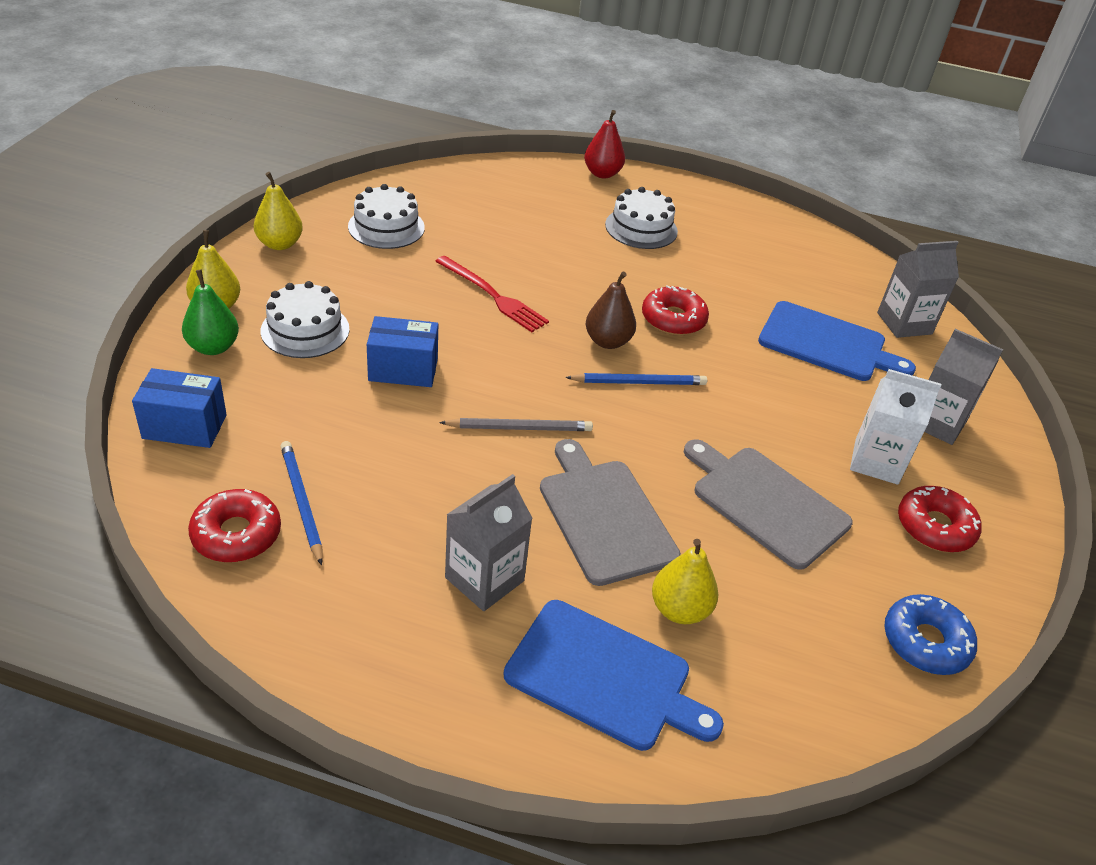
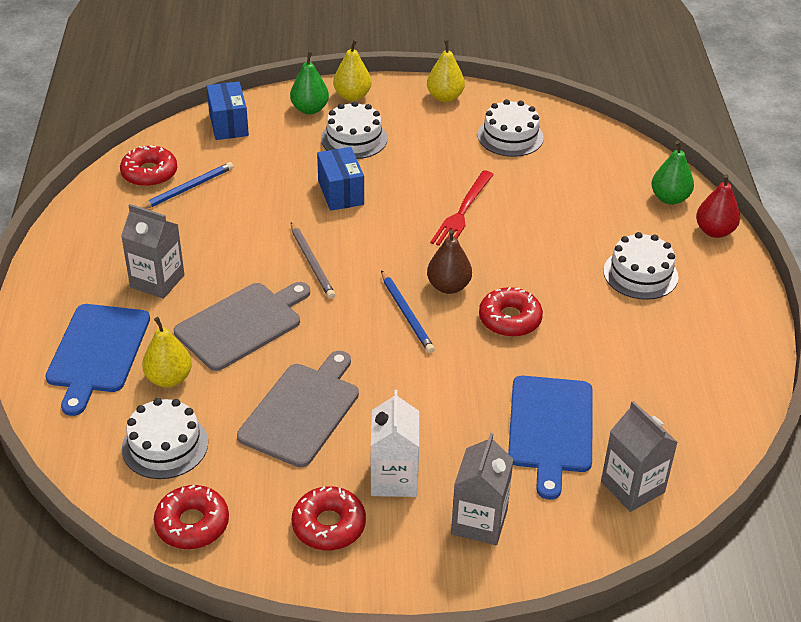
camera: 75 degrees right, 0 degrees up
(544, 178) = (669, 198): none -> green pear
(796, 640) = (165, 445): none -> white cake
(925, 642) = (192, 524): blue donut -> red donut

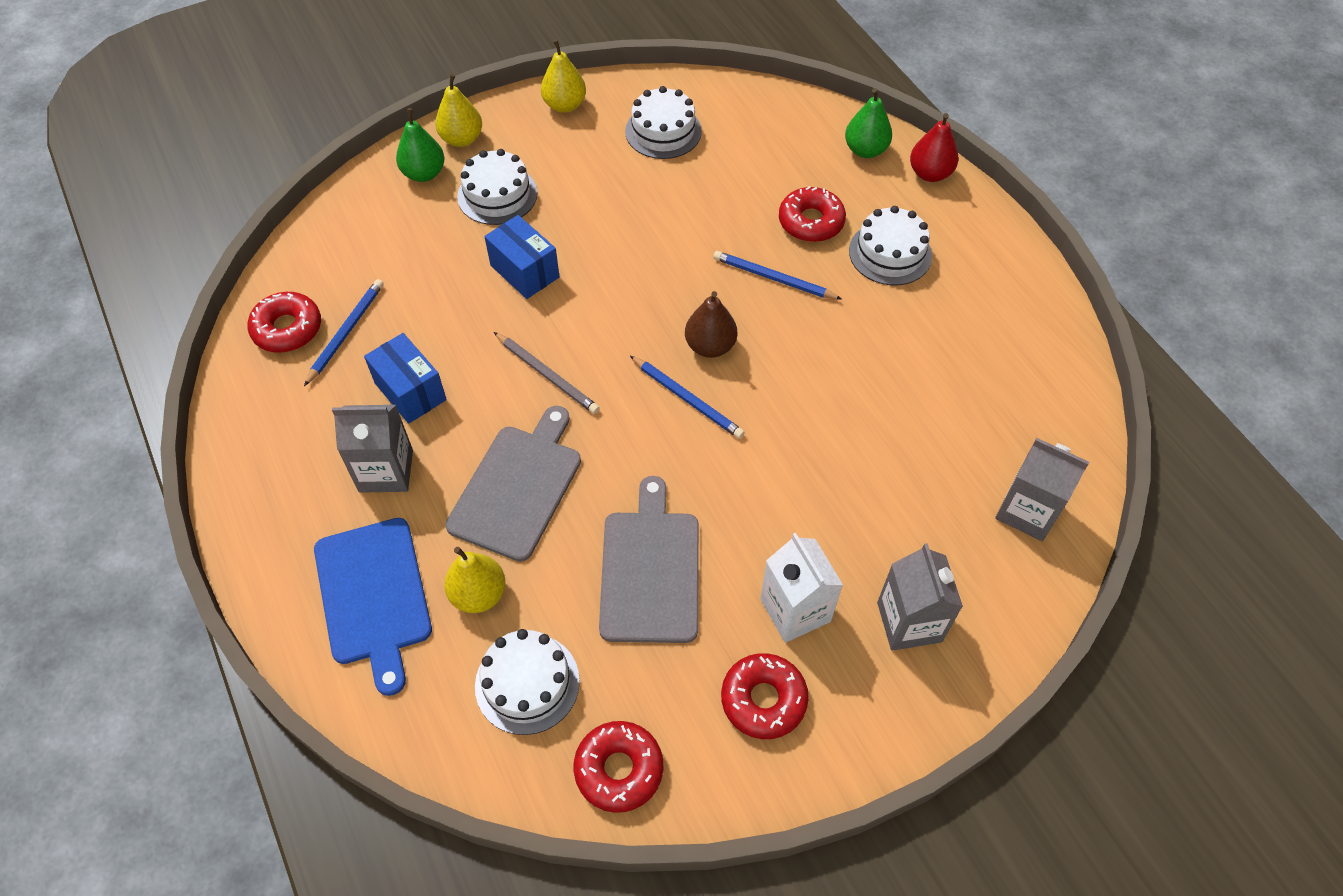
camera: 25 degrees left, 15 degrees up
(228, 124) = (342, 228): blue box -> blue box (410, 391)
(462, 211) = (669, 245): red fork -> none
(510, 319) = (795, 361): red donut -> red donut (811, 222)
(531, 259) = (773, 278): none -> blue pencil
(550, 428) = (912, 477): blue cutting board -> none

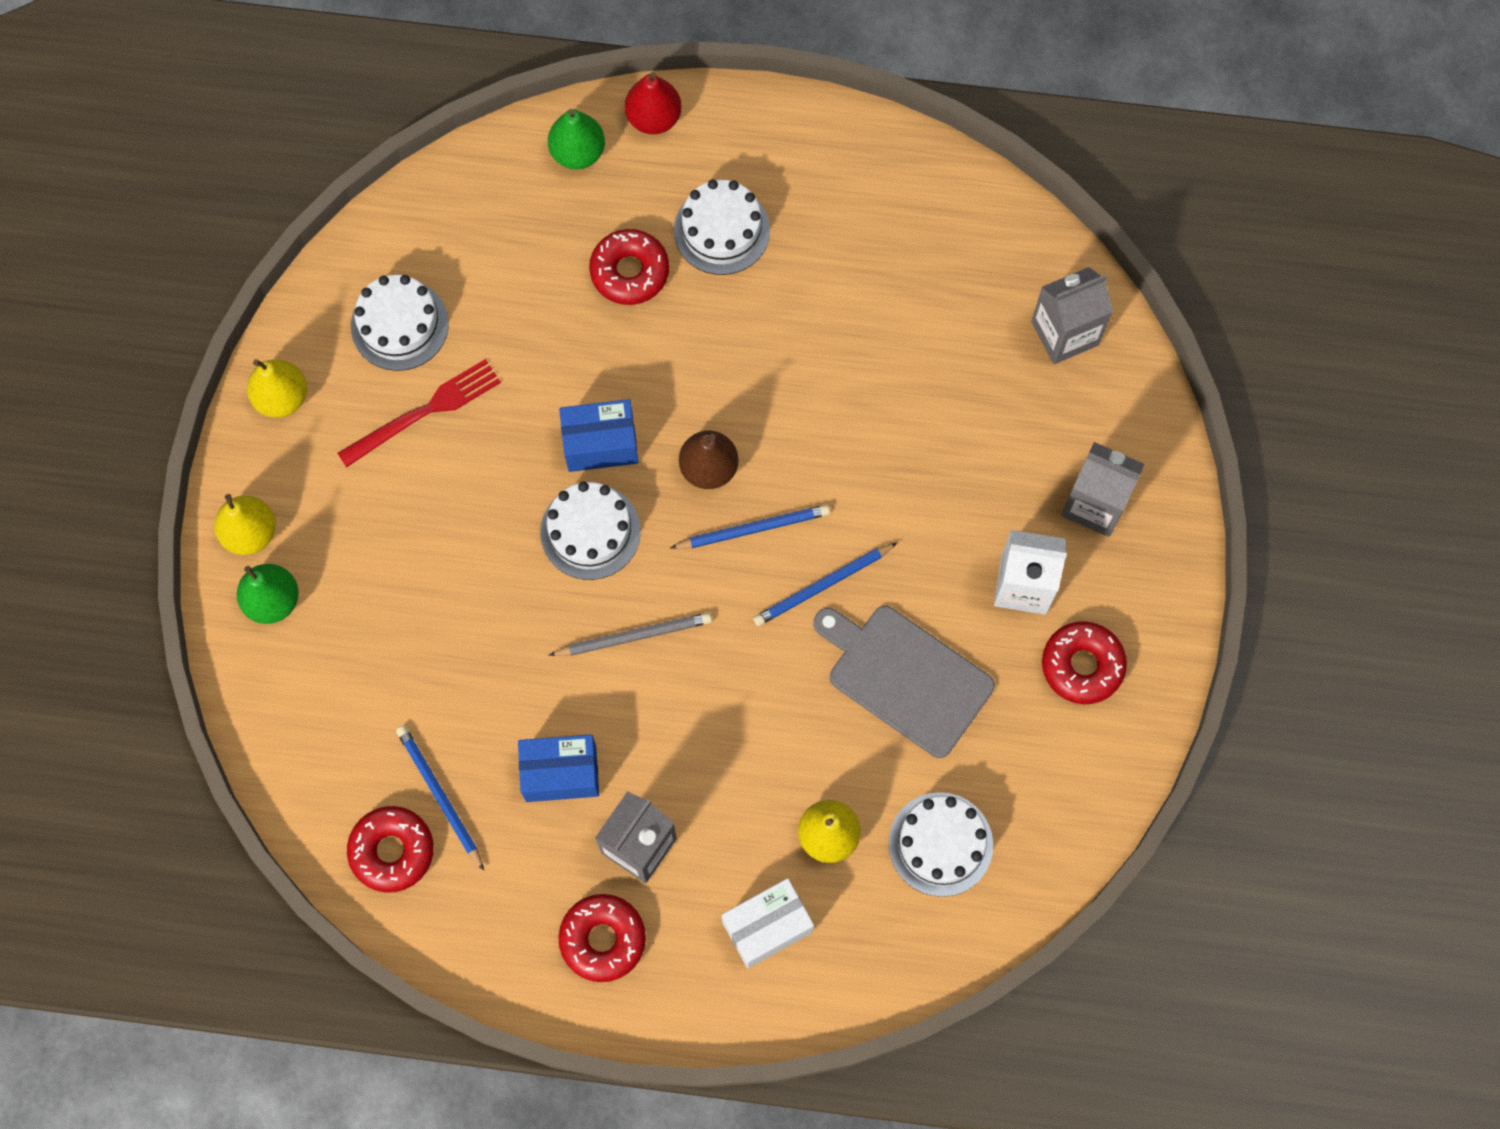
camera: 55 degrees left, 15 degrees up
(373, 596) = (767, 927): blue cutting board -> white box
(497, 195) = (362, 545): white cake -> white cake (590, 531)
(518, 487) = (741, 738): grey cutting board -> none
(524, 271) = (488, 580): blue box -> blue box (600, 444)
(614, 175) = (424, 412): none -> red fork
(619, 769) = (1064, 817): red donut -> red donut (603, 939)
(773, 278) = (672, 356): blue pencil -> blue pencil (823, 586)

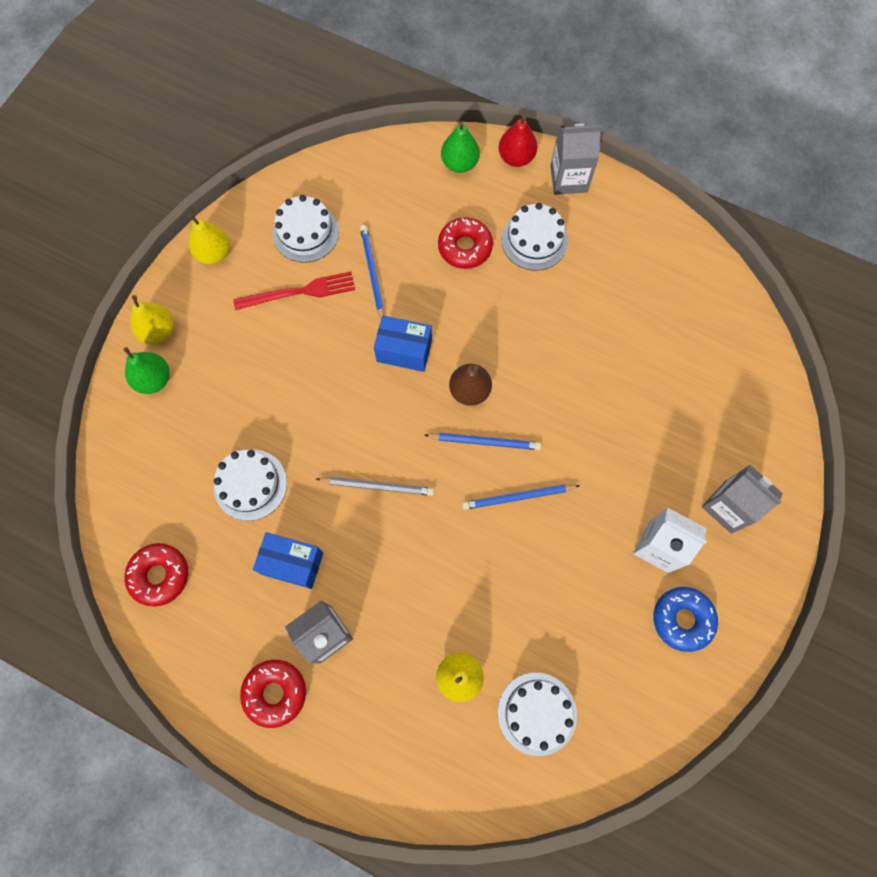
camera: 20 degrees right, 0 degrees up
(440, 796) = (206, 549): blue pencil -> blue pencil (372, 273)
(590, 531) = (375, 405): white cake -> white cake (250, 484)
(767, 927) = (392, 728): white box -> none
(905, 677) = (553, 582): grey cutting board -> none
(1065, 333) = (744, 382): grey carton -> grey carton (568, 179)
(1082, 665) = (682, 619): red donut -> blue donut

